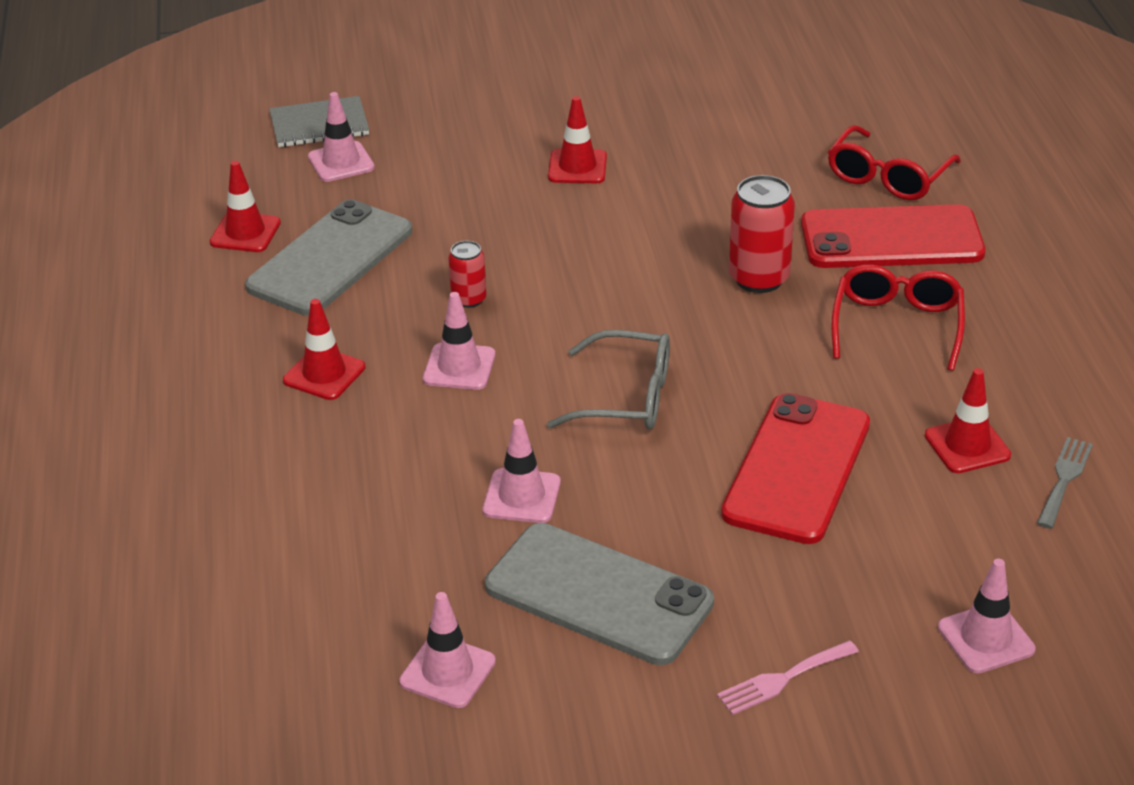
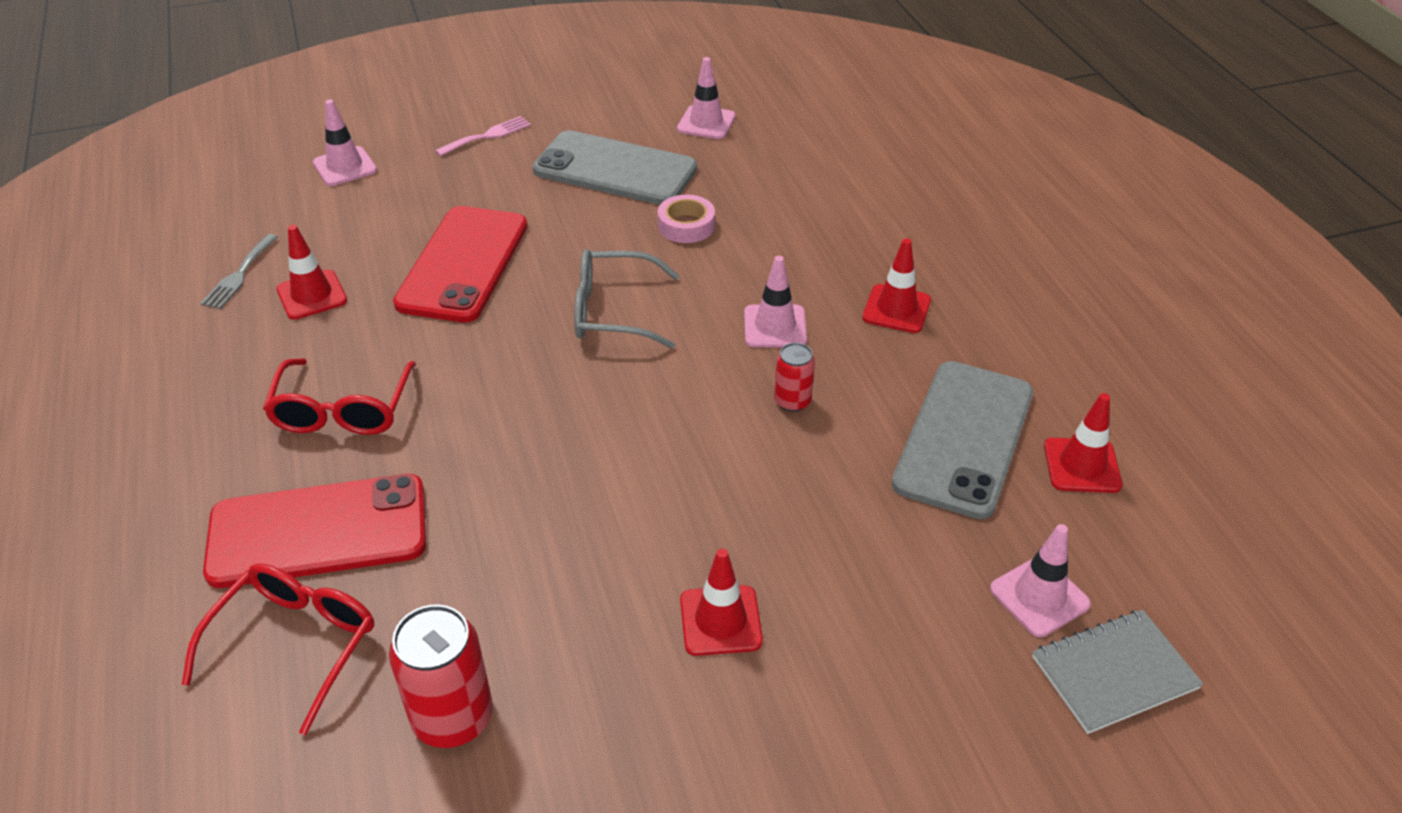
camera: 170 degrees right, 5 degrees up
(521, 496) = (686, 225): pink traffic cone -> pink tape
(759, 278) = (483, 457): red can -> red can (453, 718)

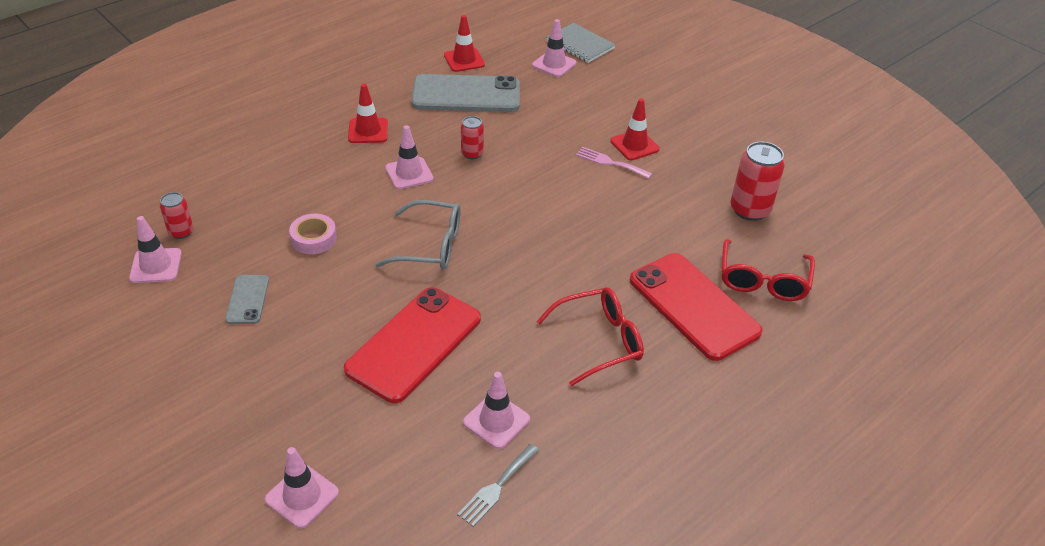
camera: 115 degrees left, 0 degrees up
(239, 275) = (497, 487): grey fork -> grey fork turned 135 degrees clockwise
(295, 645) = (763, 280): red glasses -> red glasses turned 75 degrees counterclockwise
(312, 295) = (496, 421): red traffic cone -> pink traffic cone
(463, 264) = (414, 344): red phone -> red phone turned 45 degrees counterclockwise
(487, 136) = (214, 406): pink fork -> pink fork (610, 162)
(613, 311) = (430, 246): grey glasses -> grey glasses turned 60 degrees counterclockwise
(615, 169) = (247, 299): grey phone -> grey phone, size x0.48
(753, 142) = (181, 232): none -> red can

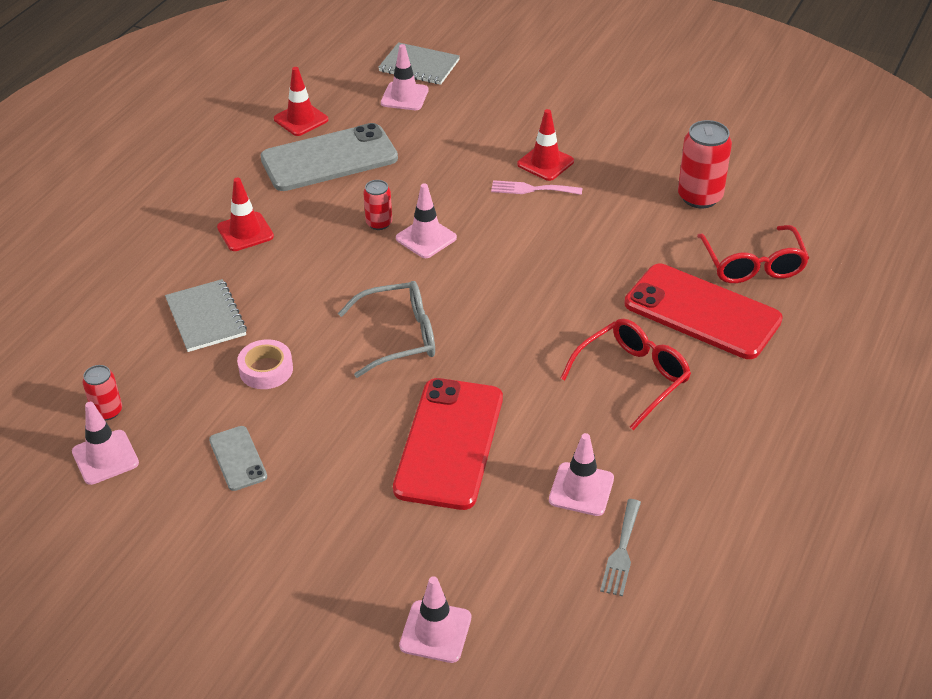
camera: 20 degrees left, 0 degrees up
(297, 185) = (206, 317): none -> grey notebook
(409, 173) = (324, 266): pink traffic cone -> pink traffic cone (426, 238)

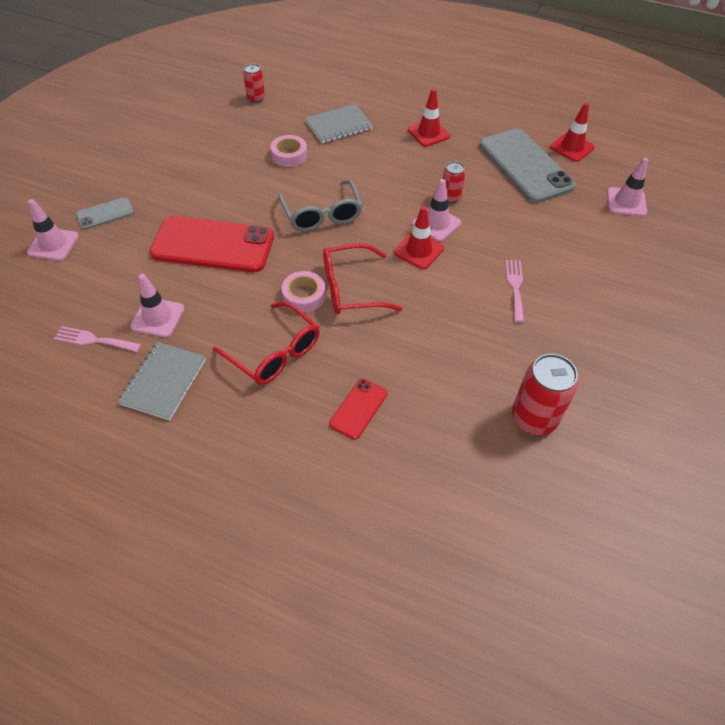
camera: 85 degrees right, 10 degrees up
(105, 457) = (218, 102): pink traffic cone -> none
(237, 458) = (211, 151): grey phone -> grey phone (105, 214)
(419, 66) = (678, 209): grey notebook -> grey notebook (164, 381)
(543, 353) = (304, 295): none -> pink tape
(545, 163) = (557, 296): red traffic cone -> red traffic cone (418, 250)
(621, 551) = (94, 340): grey fork -> pink fork
(702, 312) = (359, 408): red phone -> red phone, size x0.48
(752, 265) = (431, 457): red glasses -> red glasses (351, 289)

